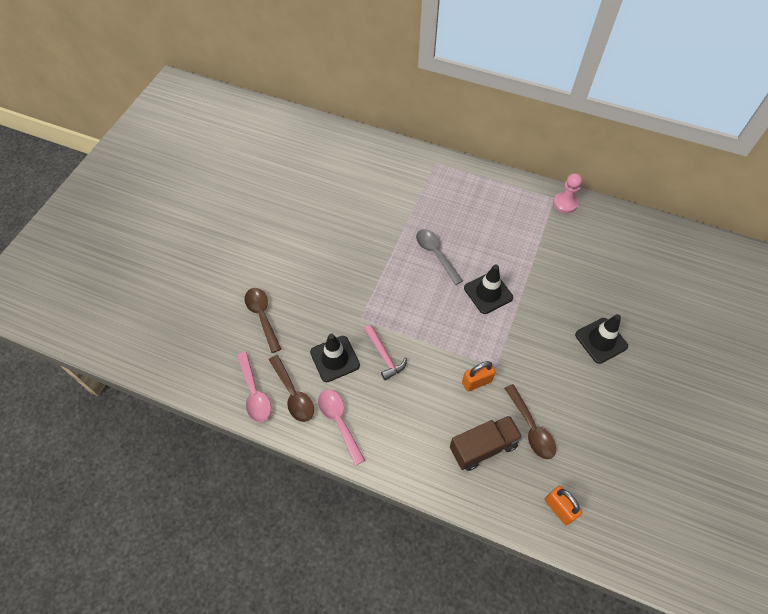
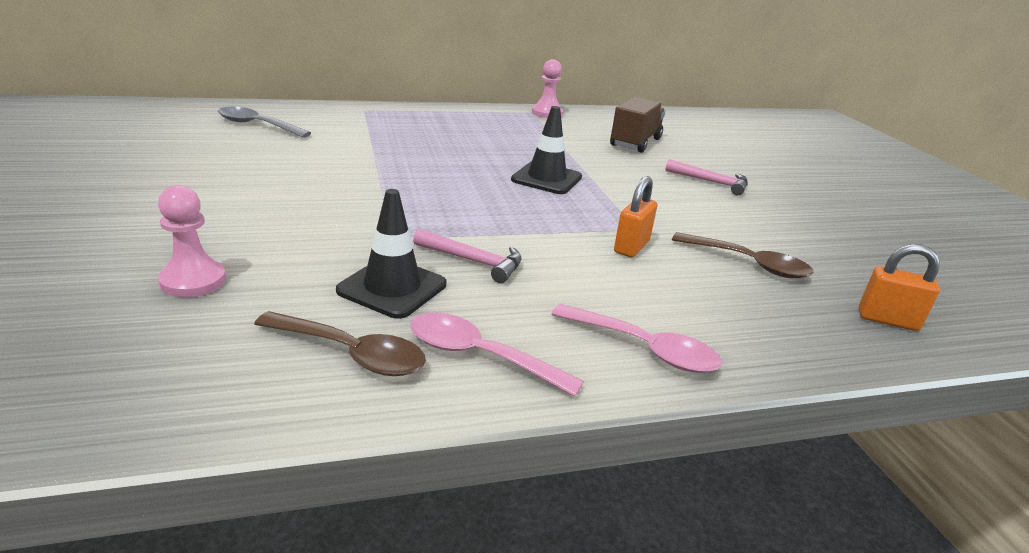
camera: 40 degrees left, 30 degrees down
(254, 393) = (257, 382): pink spoon -> pink spoon (644, 348)
(262, 316) = (193, 281): brown spoon -> pink pawn
(435, 254) = (443, 165): grey spoon -> grey spoon (257, 125)
(483, 447) = (724, 300): brown truck -> brown truck (635, 142)
(601, 340) = (711, 182): black traffic cone -> pink hammer

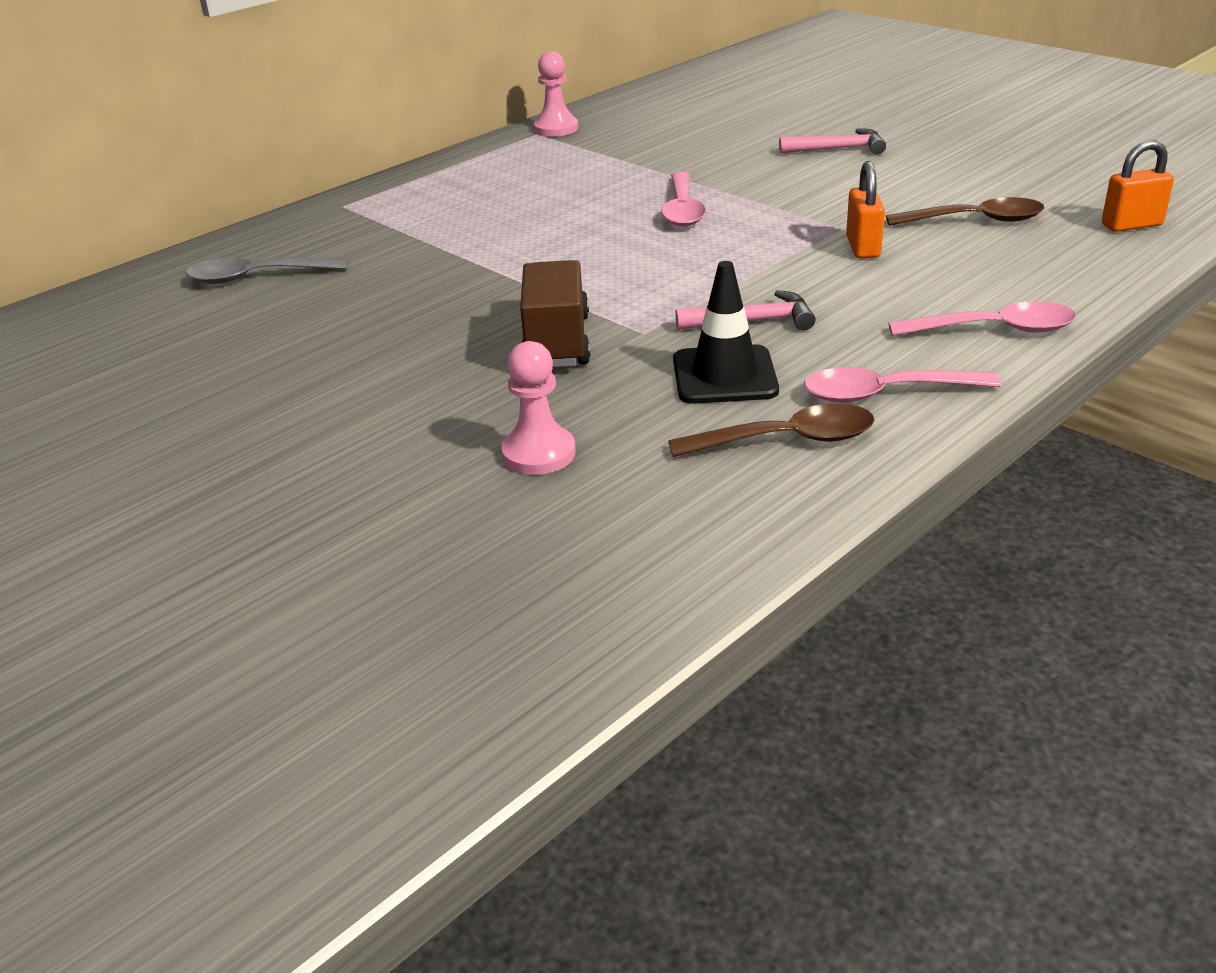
camera: 25 degrees left, 5 degrees up
(546, 178) = (682, 209): black traffic cone -> pink spoon
(635, 142) = (703, 130): brown truck -> brown truck (557, 342)

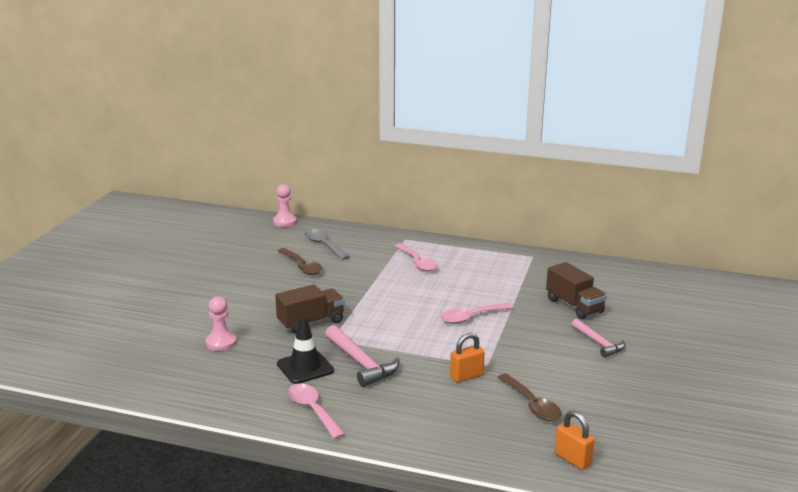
camera: 60 degrees right, 10 degrees down
(556, 128) = (544, 259): pink pawn -> pink pawn (285, 222)
(719, 140) = (574, 306): none -> brown truck
(753, 321) = (361, 363): pink hammer -> pink hammer, size x1.51
(786, 440) = (259, 393): brown spoon -> brown spoon (302, 266)
(994, 329) = (397, 430): pink spoon -> pink spoon (417, 262)

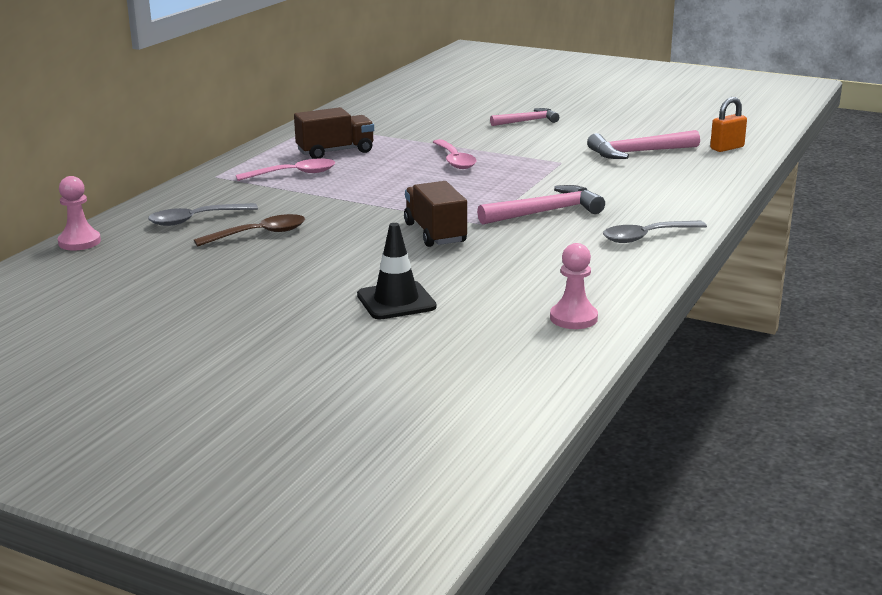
camera: 80 degrees left, 0 degrees up
(221, 342) = (472, 284): pink pawn -> pink pawn (573, 318)
(305, 367) = (550, 238): black traffic cone -> black traffic cone (396, 301)
(313, 410) = (646, 237): pink spoon -> grey spoon
(466, 376) = (582, 171): orange padlock -> none
(532, 404) = (638, 152): brown spoon -> pink hammer
(574, 306) = (446, 121): brown truck -> brown truck (335, 152)

